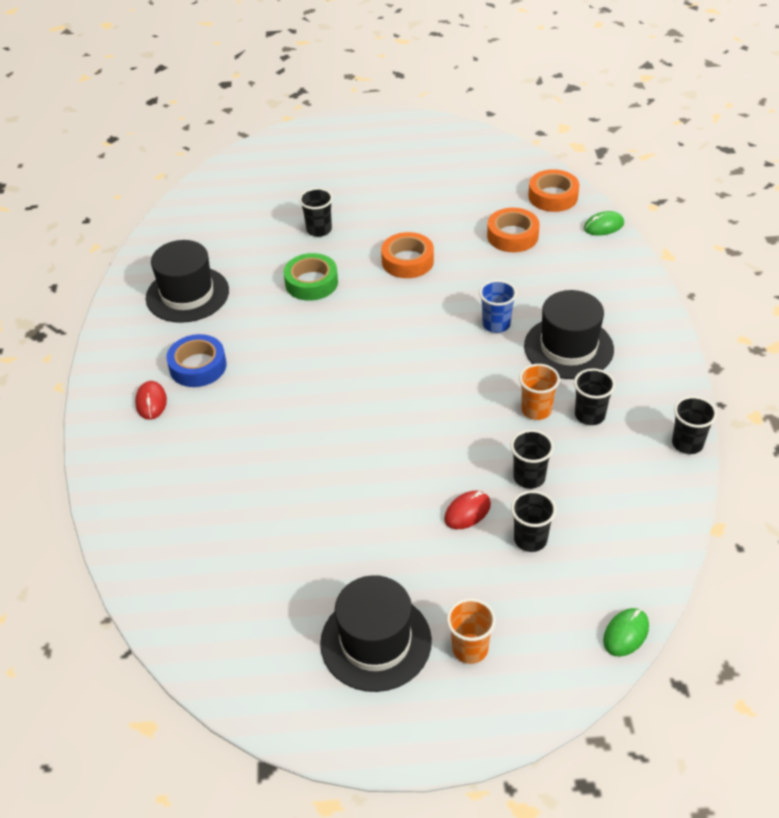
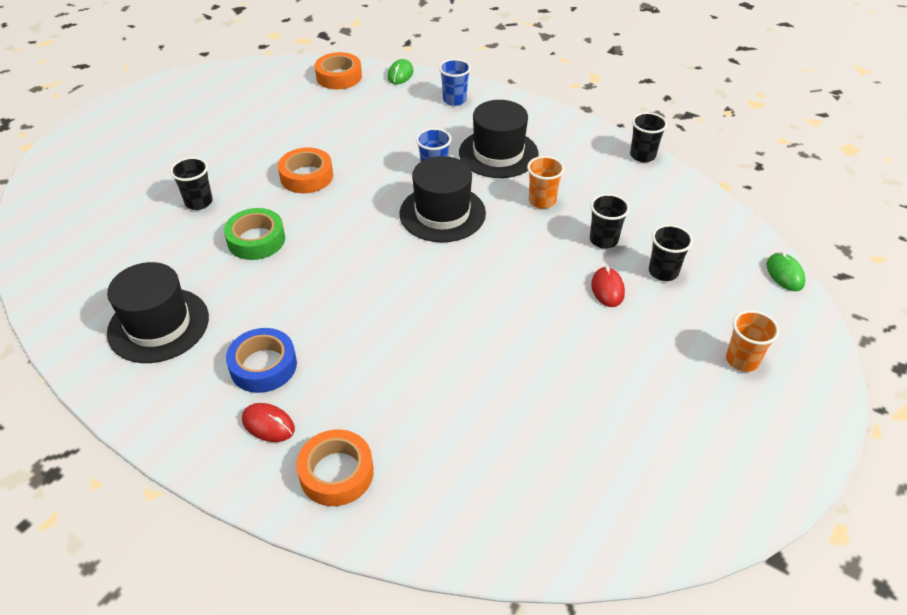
camera: 55 degrees left, 0 degrees up
(376, 641) = (695, 412): black hat -> black hat (442, 213)
(512, 236) = (353, 115): orange tape -> orange tape (336, 473)
(589, 415) = (573, 180): black cup -> none
(610, 278) = (454, 100): none -> blue cup

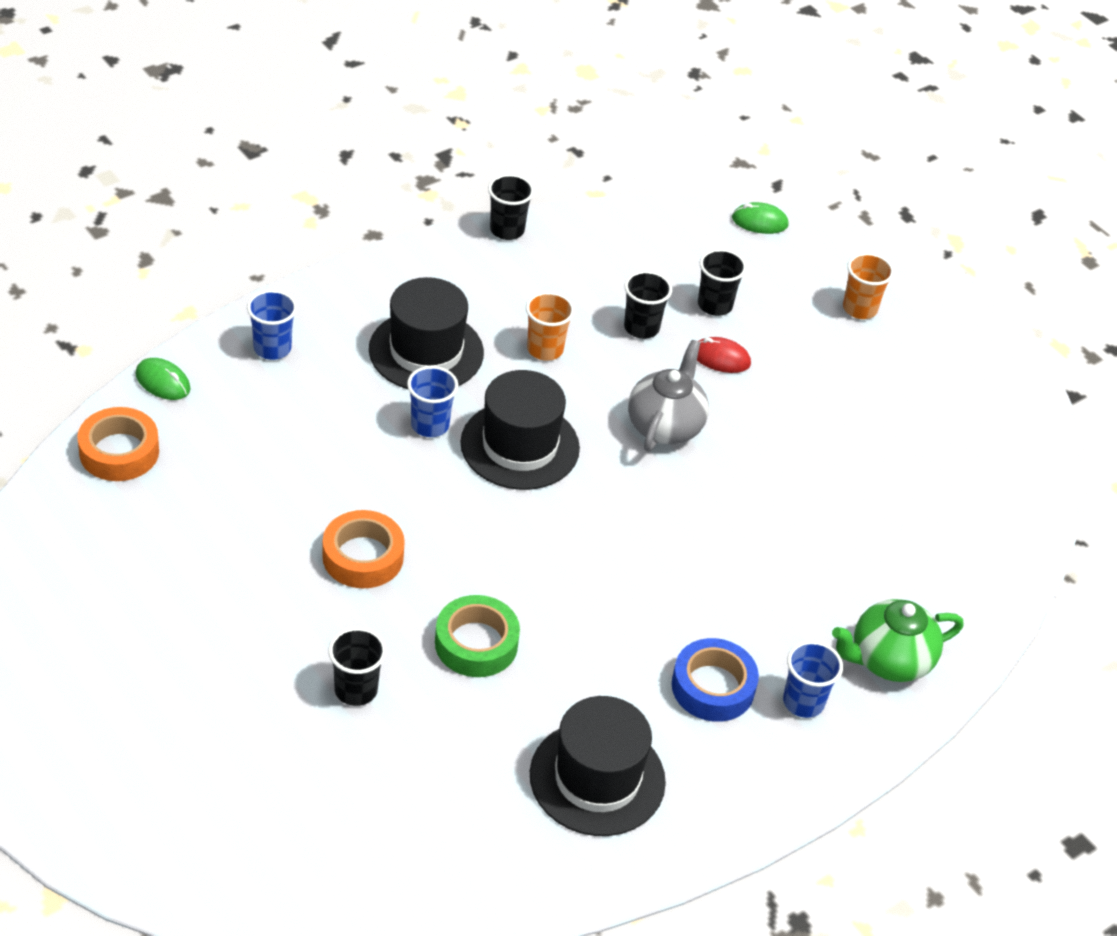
camera: 75 degrees left, 0 degrees up
(268, 424) = (803, 702): red mouse -> blue cup
(336, 473) = (888, 660): orange tape -> green teapot
(512, 277) = (665, 425): none -> grey teapot

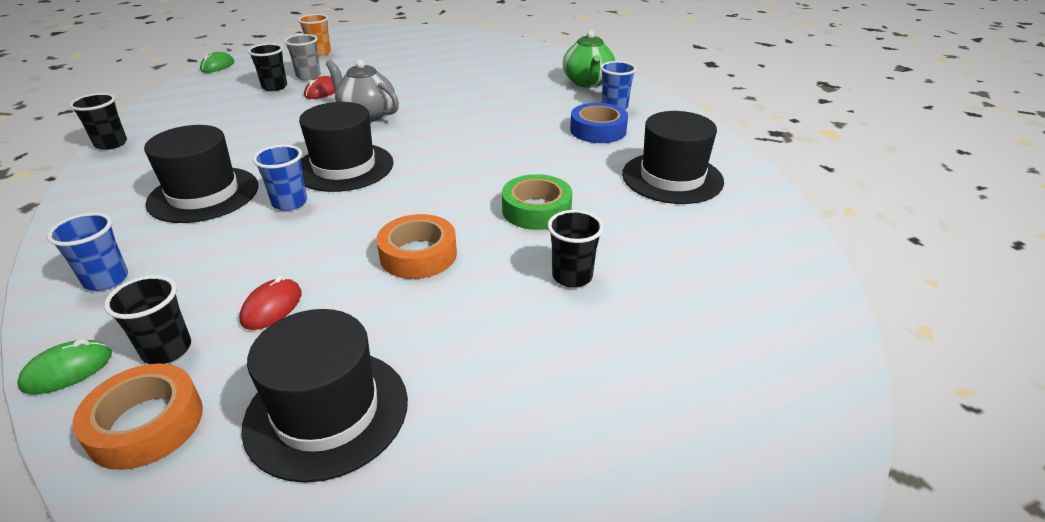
camera: 70 degrees left, 10 degrees down
(146, 551) = (327, 412): none -> black hat
(259, 473) = (272, 307): none -> red mouse
(545, 349) = (255, 145): orange cup -> none
(641, 328) = (270, 110): black cup -> black cup (167, 350)
(766, 326) = (308, 76): none -> grey cup

